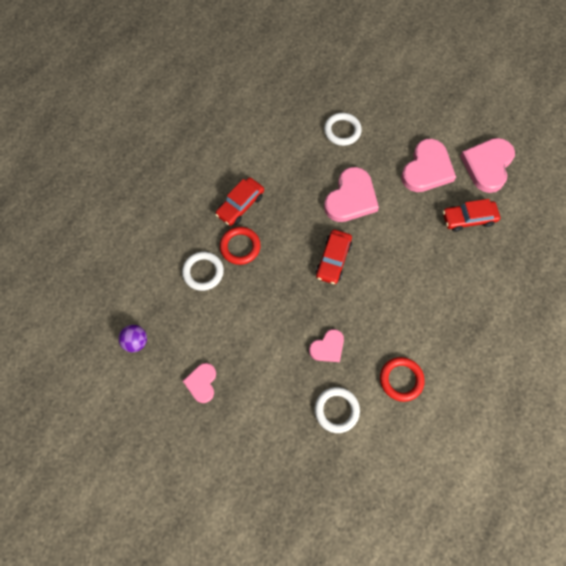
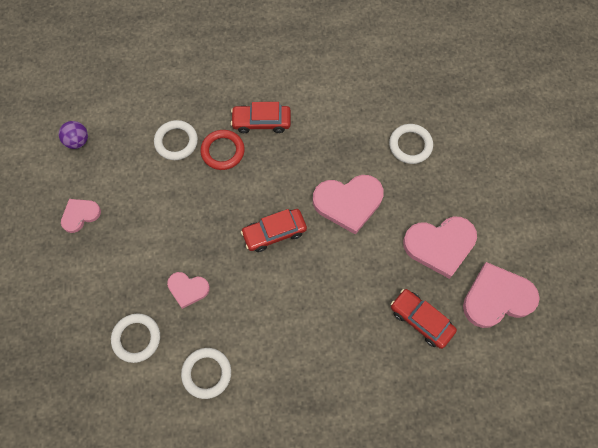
camera: 50 degrees right, 0 degrees up
(401, 379) = (206, 373): red ring -> white ring

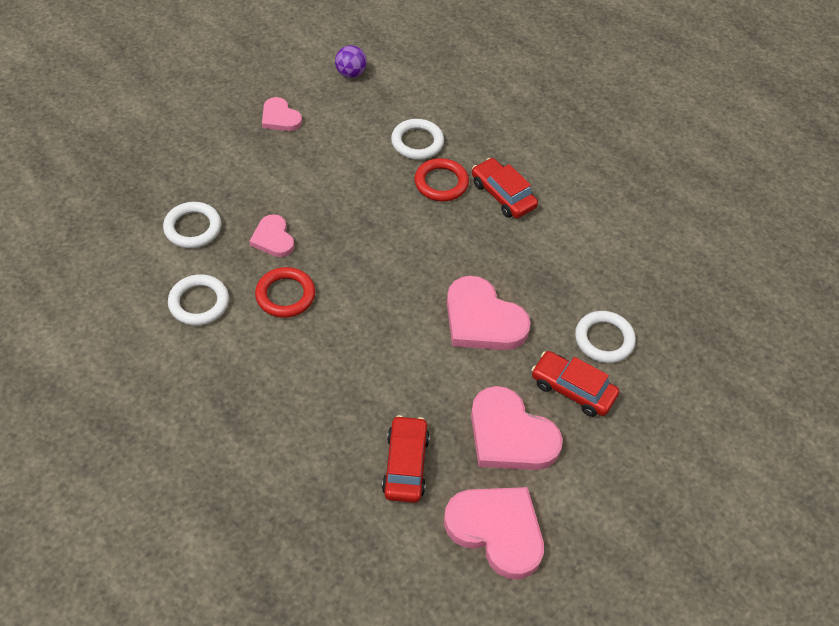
camera: 50 degrees right, 15 degrees down
(80, 215) = (280, 117): pink heart -> pink heart turned 150 degrees counterclockwise
(242, 311) = (285, 295): none -> red ring
(274, 233) = (391, 274): red car -> red car (572, 389)

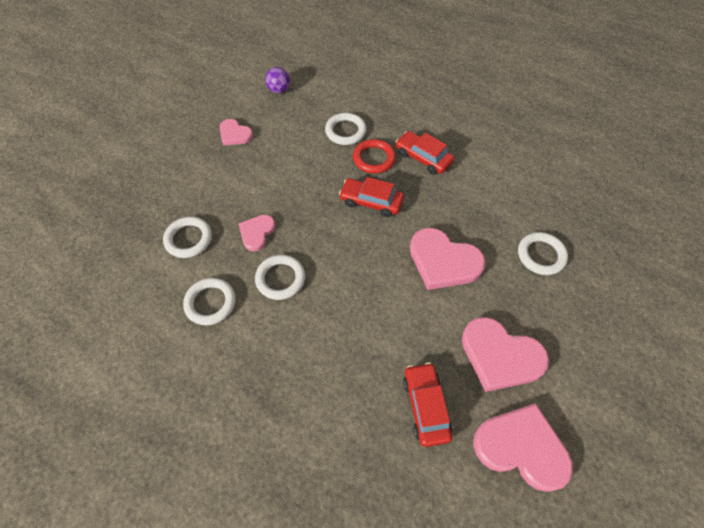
camera: 10 degrees left, 5 degrees up
(273, 238) = (257, 233): pink heart -> pink heart turned 60 degrees clockwise
(285, 295) = (280, 279): red ring -> white ring
(572, 389) = (533, 303): red car -> red car (371, 202)

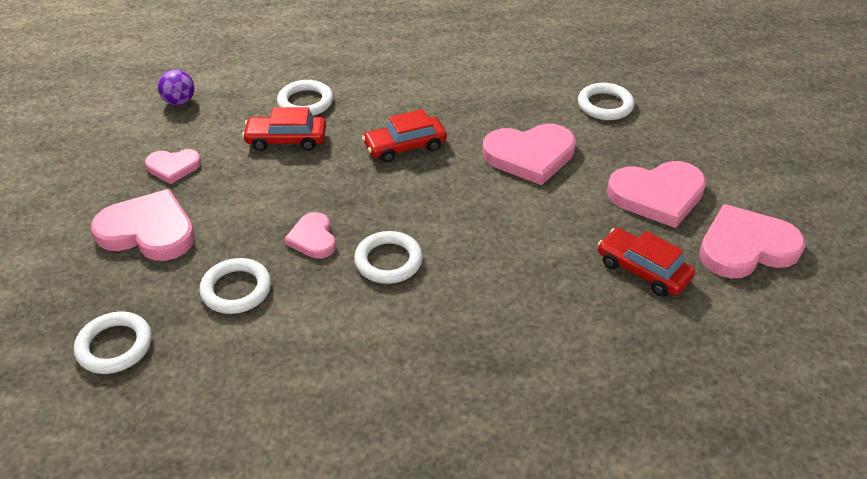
camera: 40 degrees left, 15 degrees down
(185, 170) = (148, 231): none -> pink heart
(210, 303) = (336, 328): white ring -> white ring (114, 346)
(374, 158) = (364, 110): red ring -> none
(423, 158) = (414, 85): red car -> red car (286, 140)

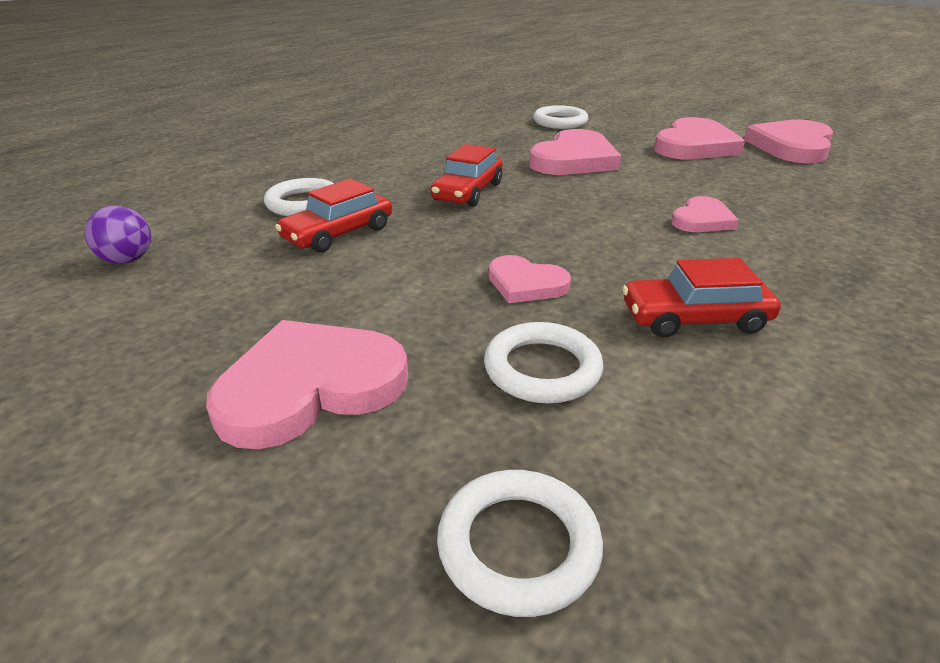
camera: 45 degrees left, 10 degrees down
(173, 167) = (228, 313): pink heart -> pink heart (702, 220)
(388, 261) = (626, 262): white ring -> none
(643, 270) = (780, 179): red car -> red car (694, 318)

